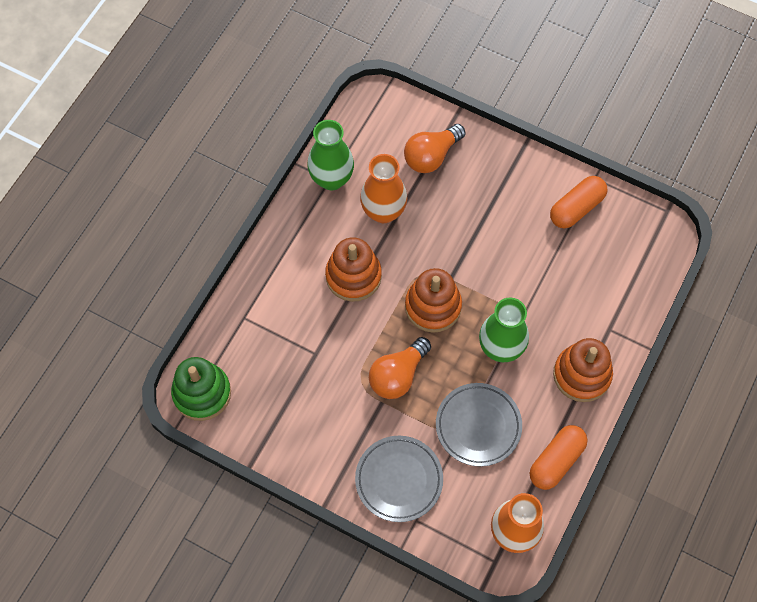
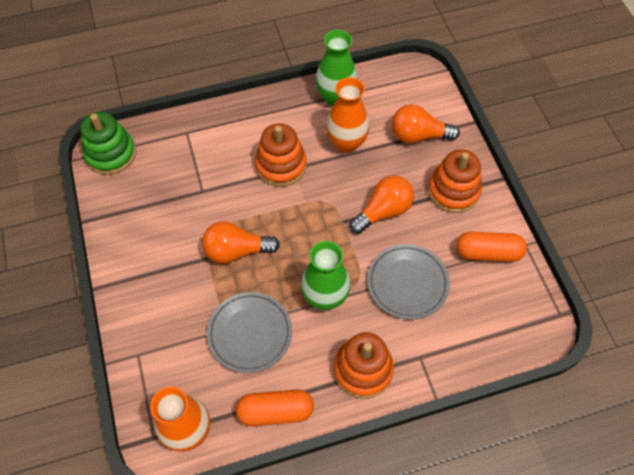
camera: 45 degrees right, 5 degrees down
(399, 480) = (158, 317): grey plate -> grey plate (407, 283)
(433, 306) = (310, 228): orange stacking toy -> orange stacking toy (453, 191)
(471, 243) = (383, 211): none -> orange light bulb

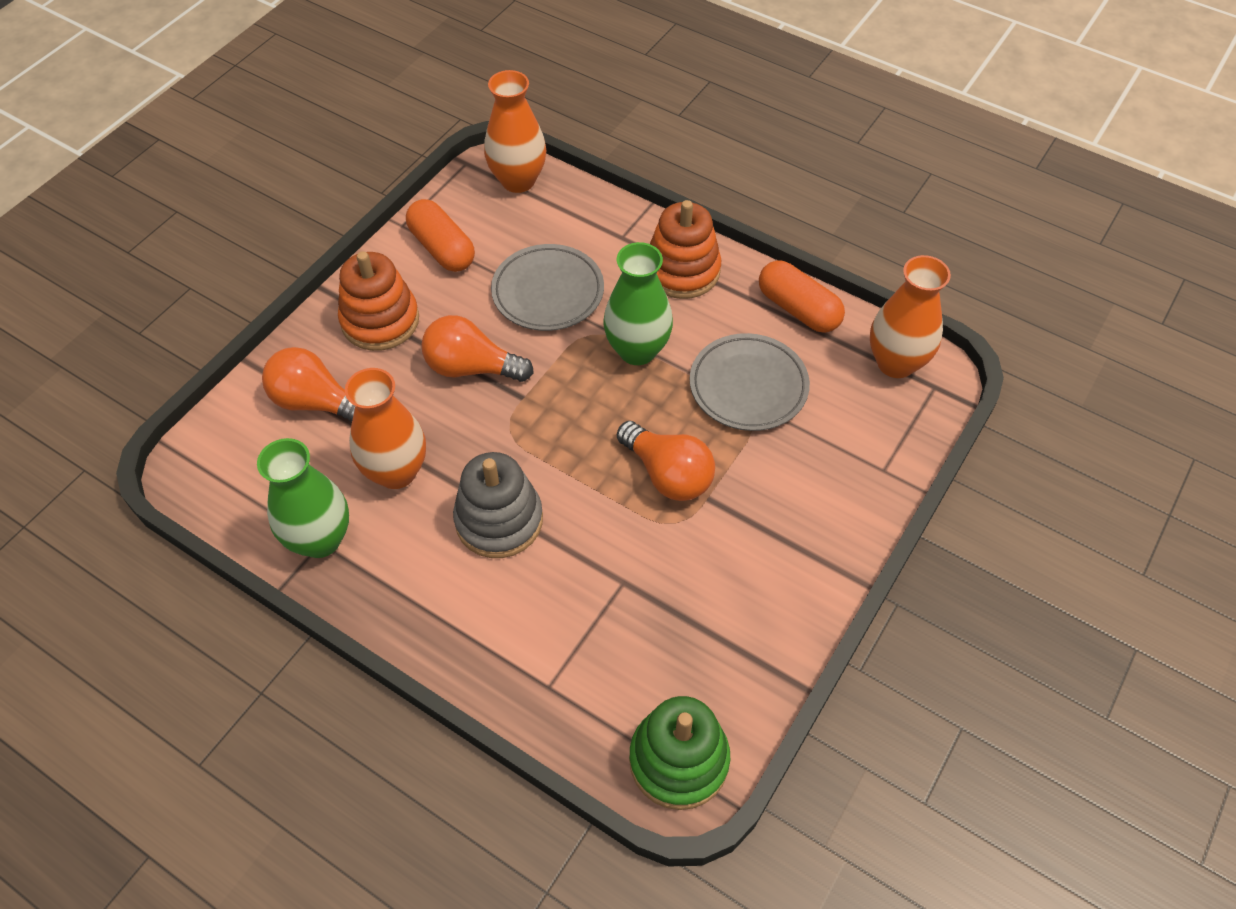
camera: 130 degrees left, 5 degrees down
(281, 165) = (499, 520): orange stacking toy -> grey stacking toy
(418, 135) = (316, 402): orange light bulb -> orange light bulb turned 150 degrees clockwise
(519, 333) = (518, 180): none -> orange vase

